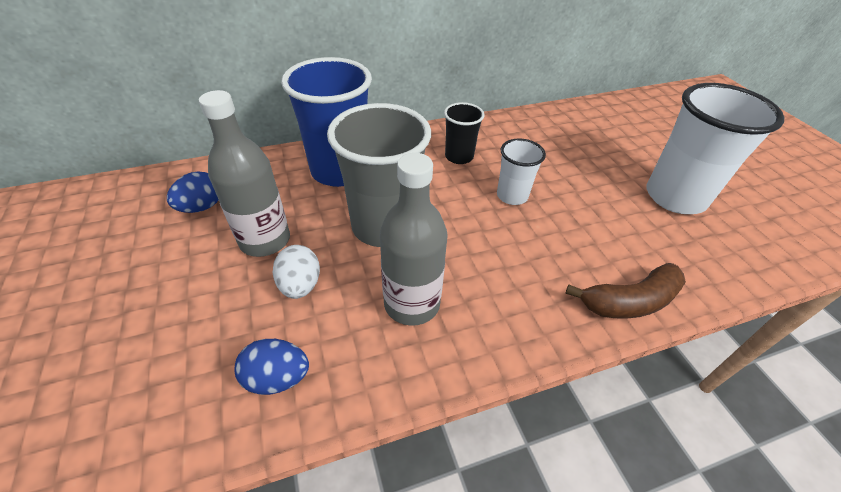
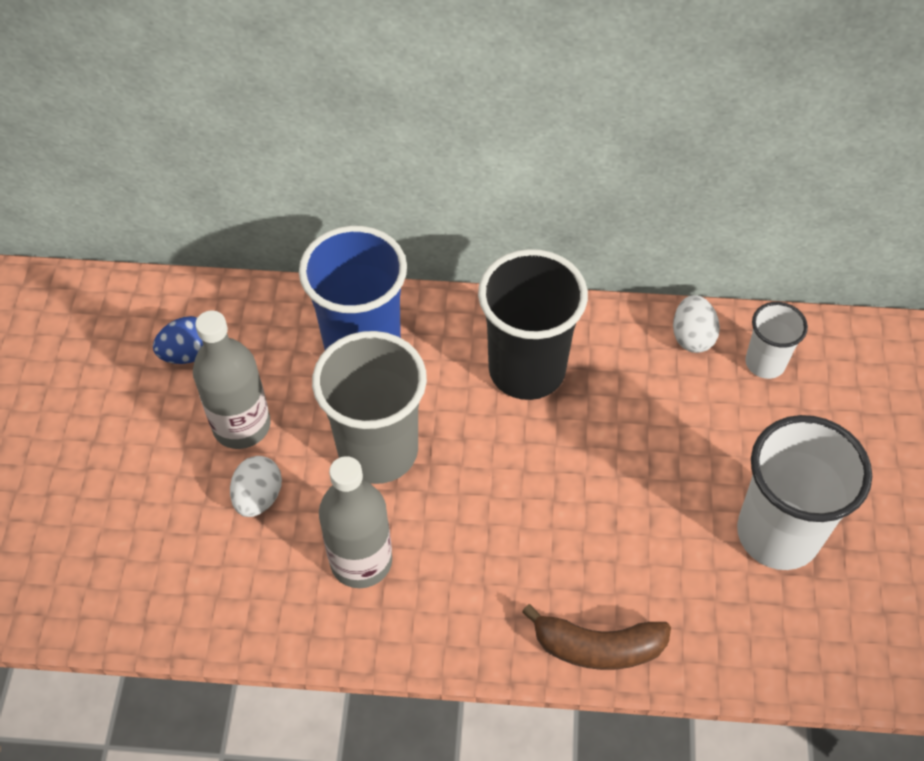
camera: 25 degrees right, 10 degrees up
(277, 378) = (204, 591): blue egg -> none
(459, 157) = (527, 370): black cup -> black cup, size x1.90
(512, 196) = (557, 458): white cup -> white cup (765, 363)
(543, 120) = (692, 337): none -> white egg

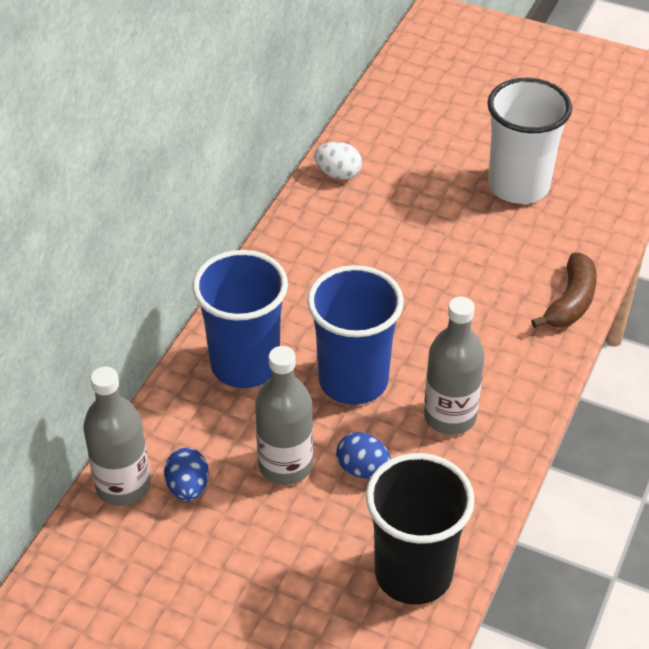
camera: 70 degrees left, 10 degrees down
(175, 302) = (123, 485): none -> grey bottle
(258, 497) = (363, 469): white egg -> blue egg
(378, 451) = (353, 381): grey cup -> blue cup
(527, 370) = (321, 271): black cup -> black cup (413, 573)
(765, 363) = (380, 145): white cup -> none

